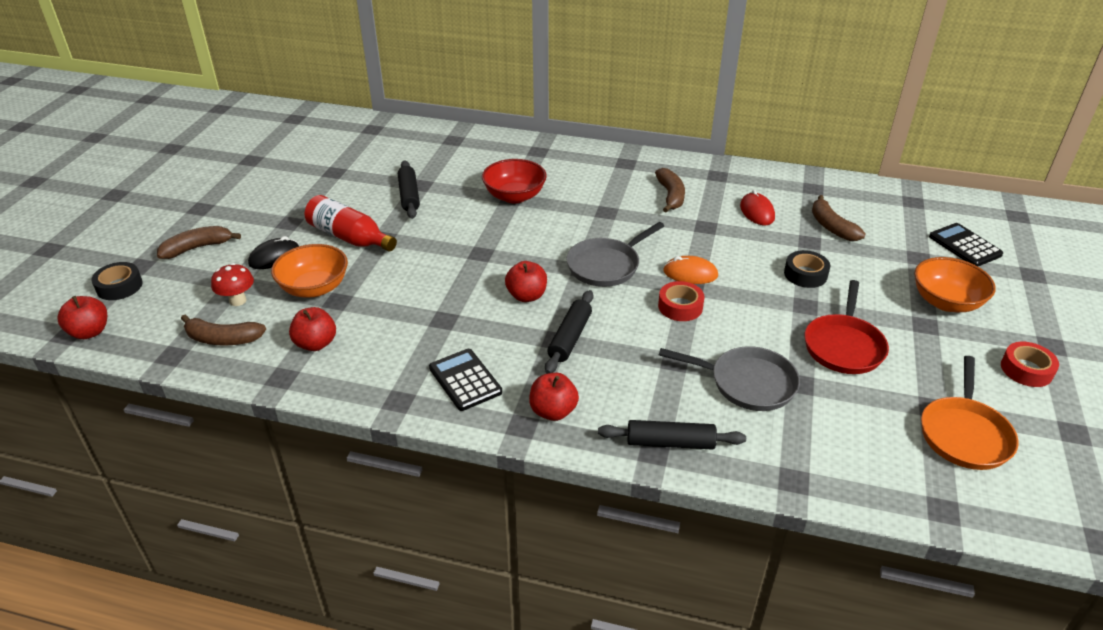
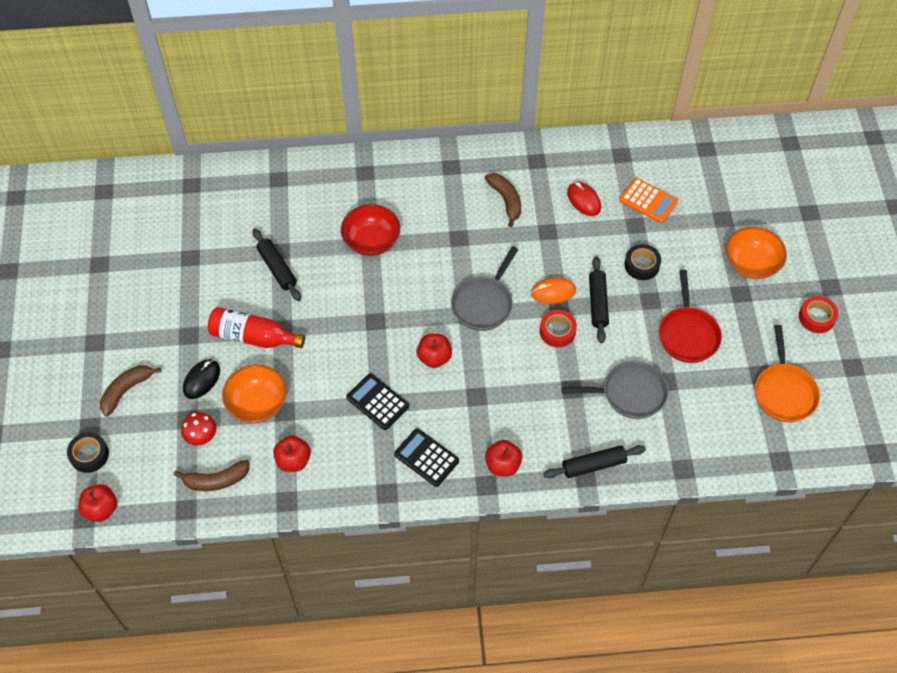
camera: 20 degrees left, 20 degrees up
(570, 338) = (486, 391): black rolling pin -> black rolling pin (598, 303)
(831, 226) = (648, 201): brown banana -> orange calculator
(964, 246) = (755, 193): black calculator -> black calculator (377, 402)

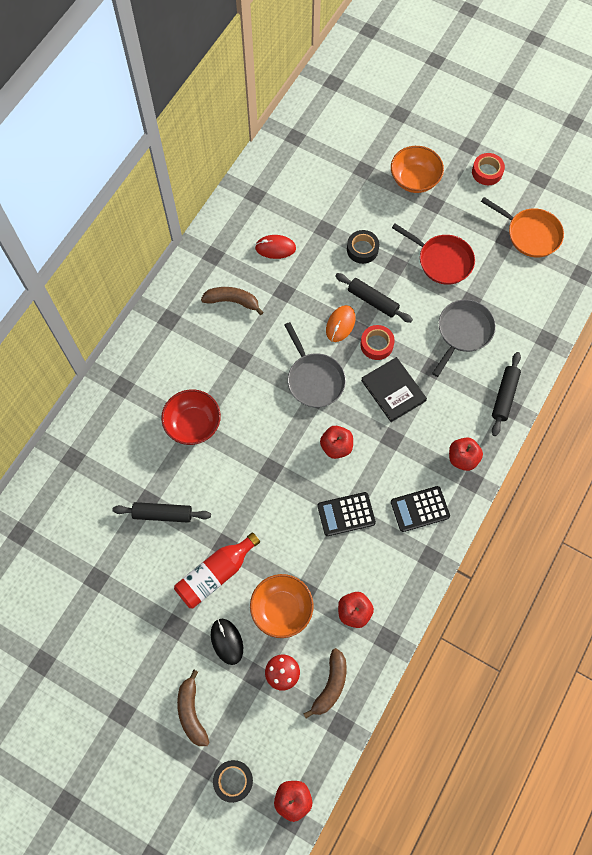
camera: 55 degrees left, 10 degrees up
(524, 370) = (393, 390): none -> black book
(648, 201) = (310, 206): orange calculator -> none

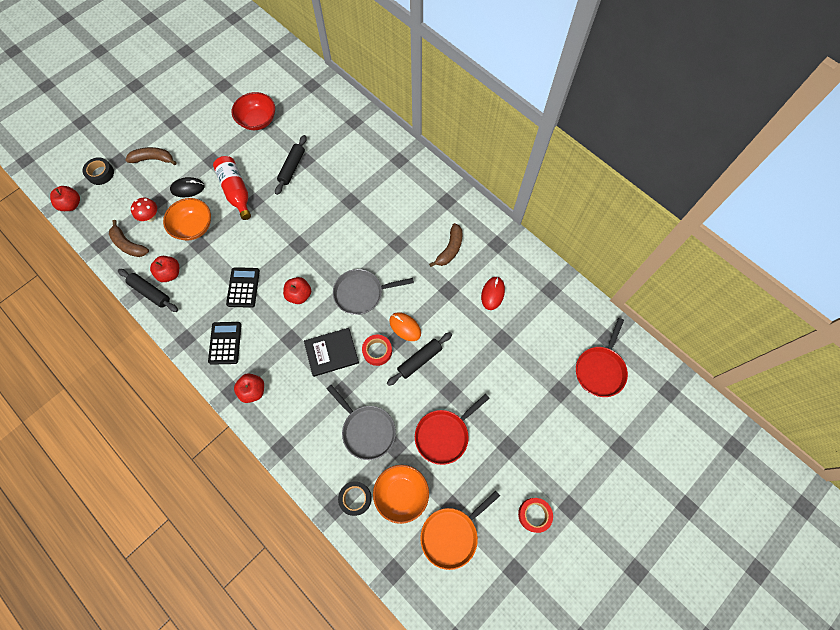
camera: 105 degrees right, 0 degrees up
(193, 424) = (353, 200): red bowl -> red bowl (258, 120)
(329, 139) = (600, 370): none -> red pan
(362, 249) = (473, 366): black tape -> black tape (355, 498)
(414, 179) = (539, 437): orange bowl -> orange bowl (401, 494)
(504, 396) = (294, 446): black rolling pin -> black rolling pin (150, 292)

